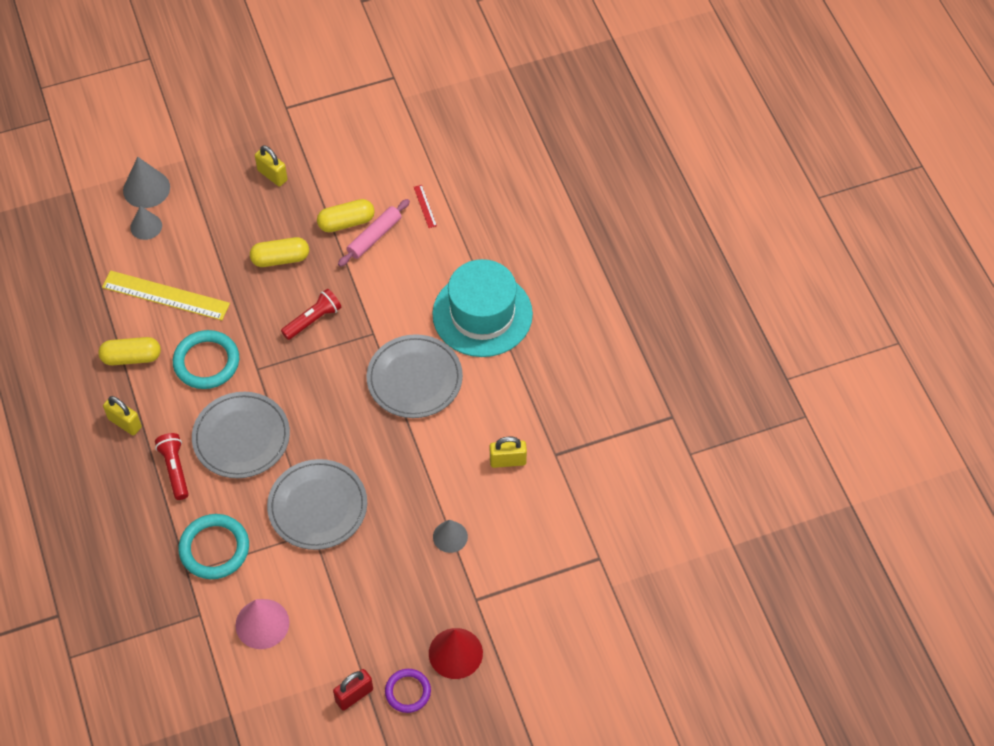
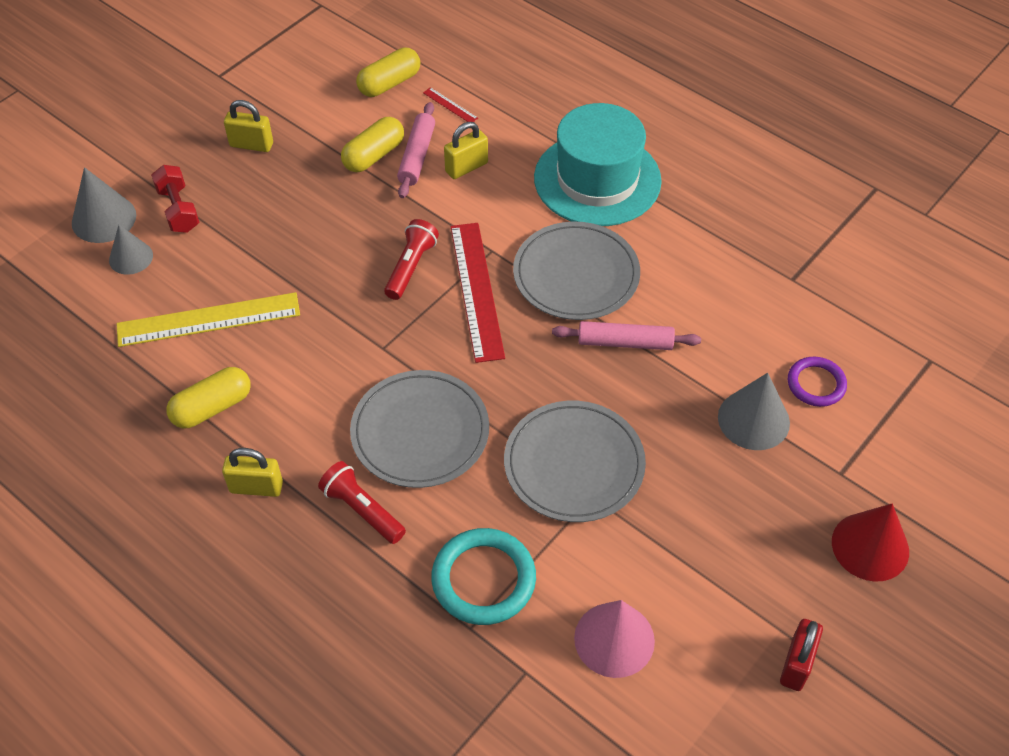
camera: 30 degrees left, 5 degrees down
(196, 204) = (178, 209): none -> red dumbbell
(206, 362) = (314, 369): turquoise ring -> none
(280, 259) = (324, 222): yellow capsule -> yellow capsule (389, 83)
(342, 358) = (476, 290): none -> red ruler
(408, 692) = (855, 623): purple ring -> purple ring (816, 384)
(410, 443) = (625, 342): none -> pink rolling pin
(450, 536) = (753, 419): grey cone -> grey cone, size x1.50
(508, 461) = (748, 309): yellow padlock -> yellow padlock (466, 167)

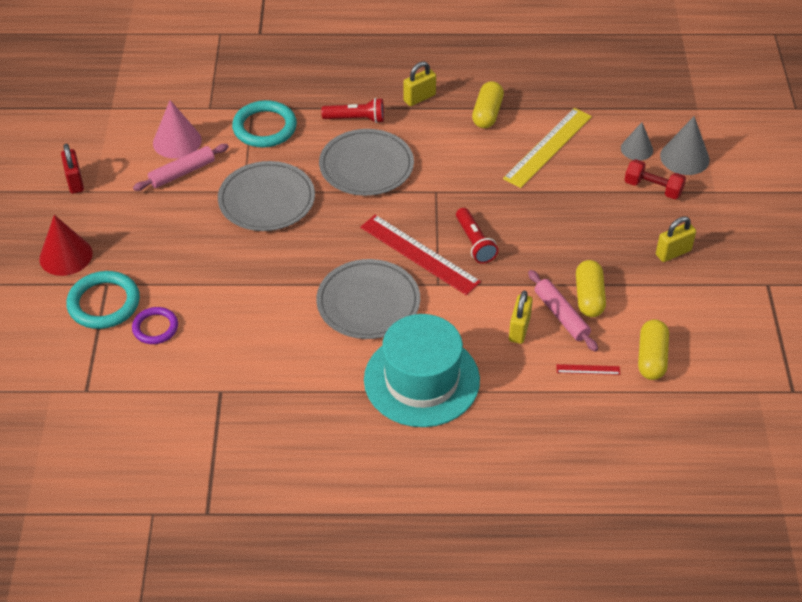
camera: 140 degrees right, 5 degrees down
(625, 342) = (297, 280): pink rolling pin -> pink rolling pin (182, 173)
(753, 419) = (180, 283): grey cone -> none
(857, 450) = (104, 303): none -> turquoise ring

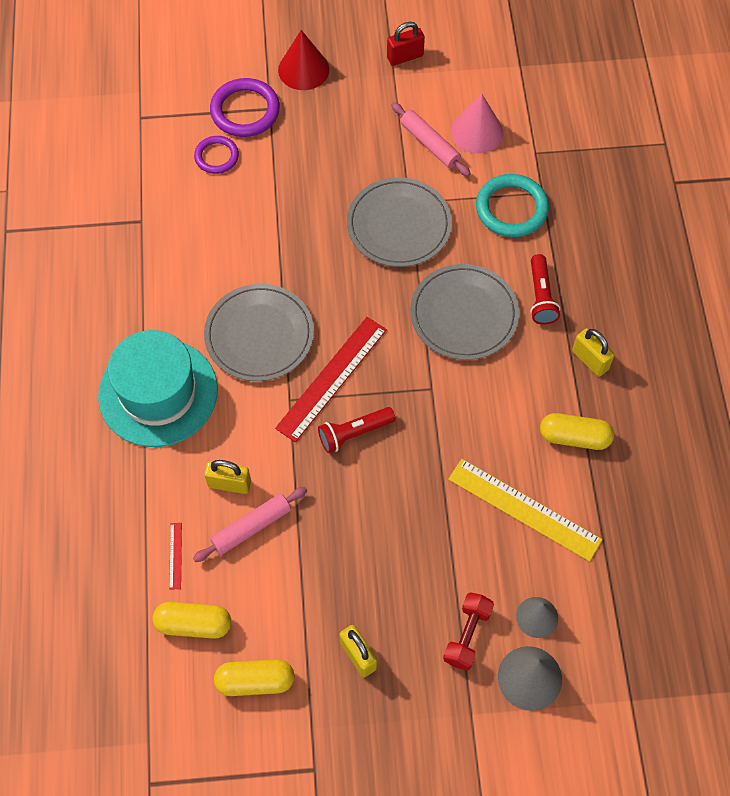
camera: 85 degrees right, 15 degrees up
(104, 303) = (245, 111): turquoise ring -> purple ring
(589, 297) = (280, 557): yellow capsule -> yellow capsule (255, 681)

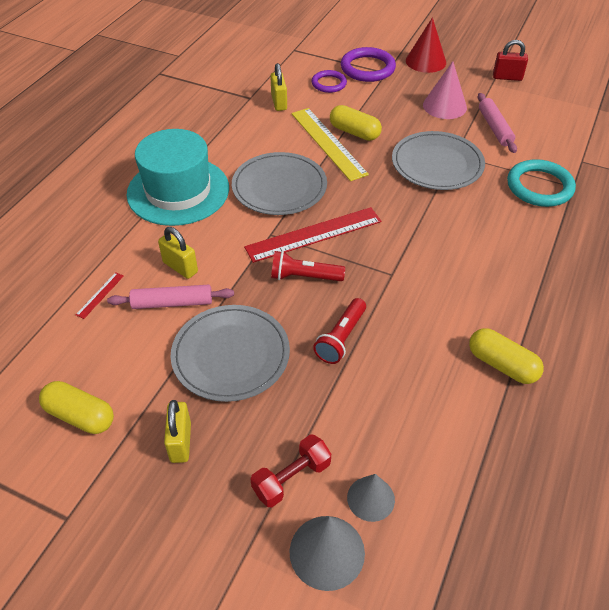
camera: 30 degrees right, 15 degrees down
(193, 624) = (71, 348): yellow capsule -> yellow capsule (354, 132)
(464, 314) = (454, 237): grey plate -> grey plate (231, 355)
(476, 132) = (538, 133): pink cone -> pink cone (444, 106)
(524, 509) = (417, 399): yellow ruler -> yellow ruler (328, 143)
(540, 296) = (531, 251): red flashlight -> red flashlight (341, 338)
(590, 360) = (551, 313): yellow padlock -> yellow padlock (279, 102)

